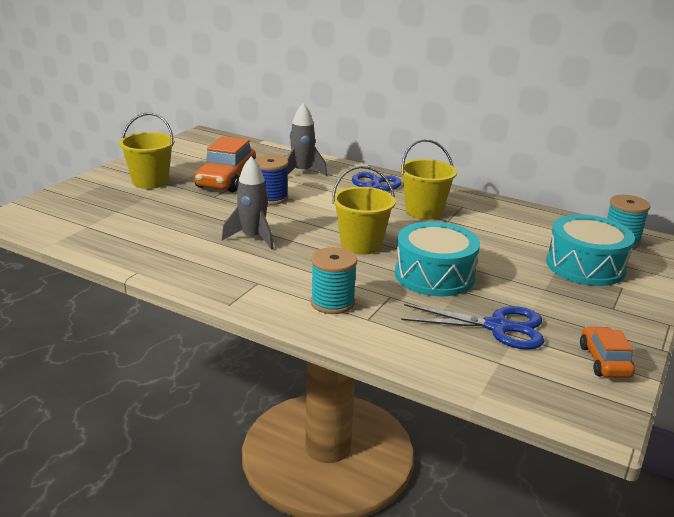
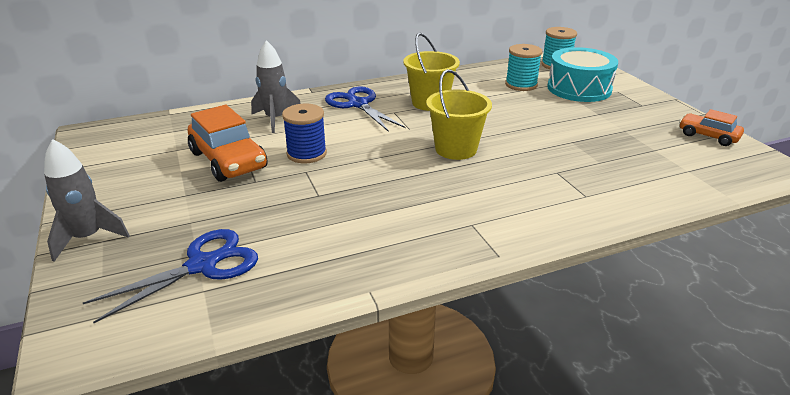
camera: 50 degrees left, 5 degrees up
(150, 181) = (154, 205): yellow bucket -> none
(253, 238) = (378, 193): grey rocket -> grey rocket (88, 238)
(332, 302) = (545, 201): turquoise spool -> turquoise spool (521, 85)
(434, 275) = (540, 141): turquoise drum -> none
(497, 327) = (639, 151): blue scissors -> blue scissors (202, 265)

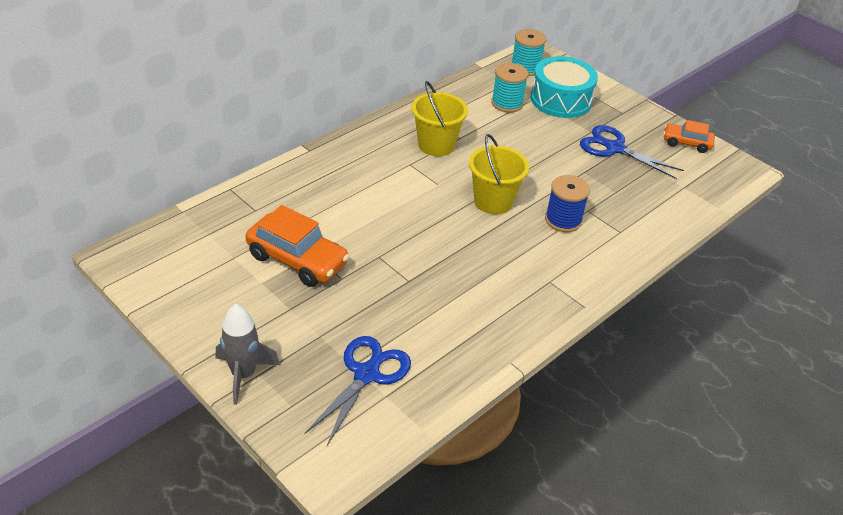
camera: 25 degrees left, 10 degrees up
(276, 119) = (302, 197): grey rocket -> none
(306, 154) = (365, 235): blue spool -> blue spool (563, 220)
(358, 104) = (369, 160): blue scissors -> blue scissors (614, 148)

